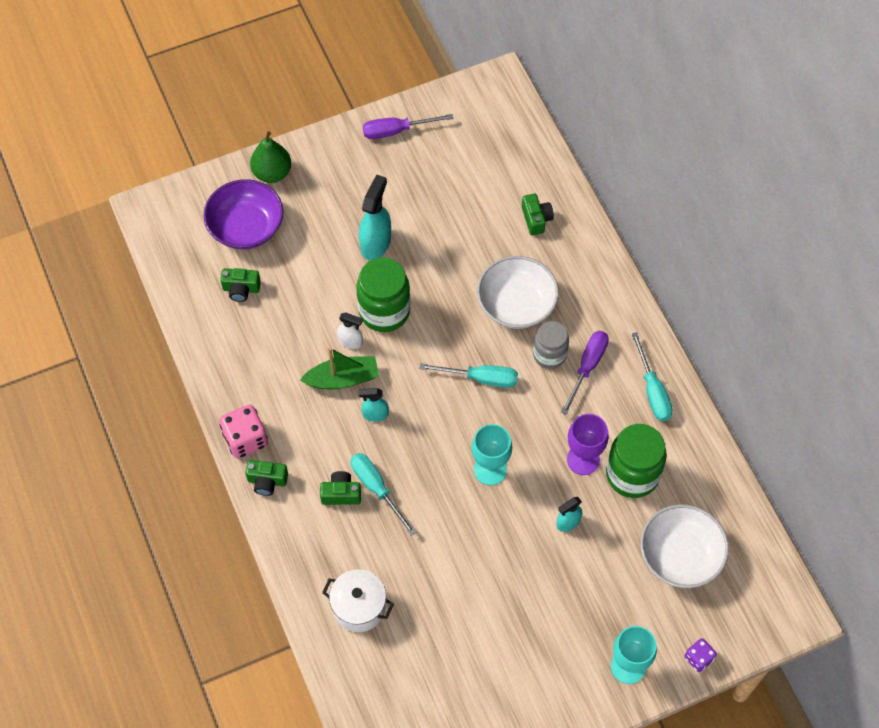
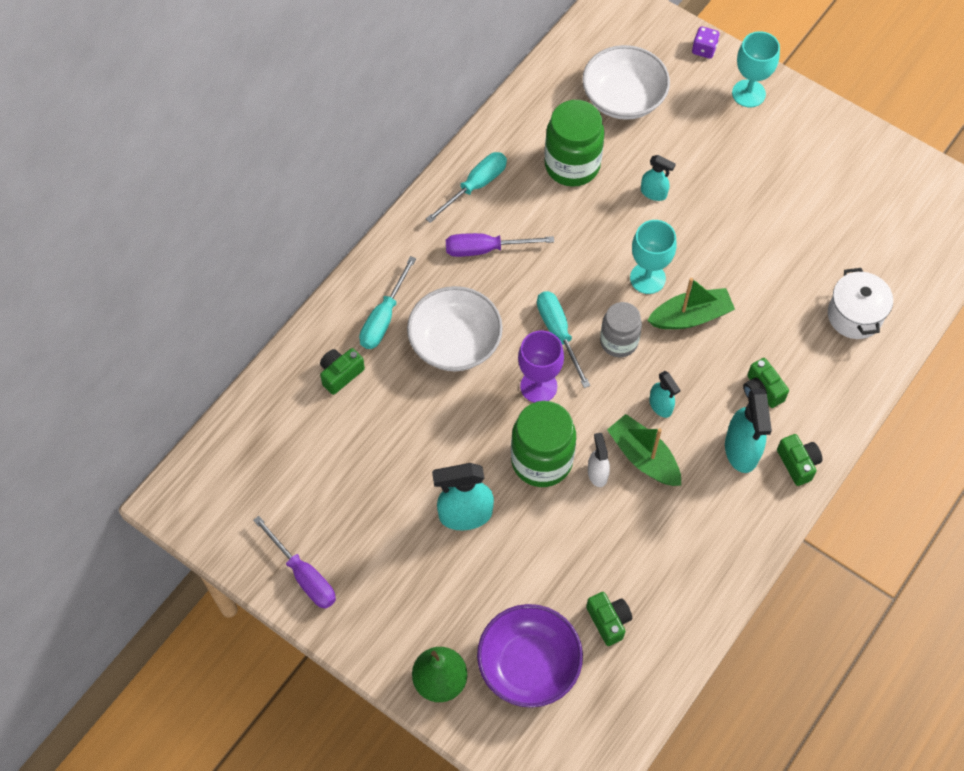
camera: 120 degrees left, 0 degrees up
(245, 439) = (770, 510): pink dice -> none
(303, 448) = (741, 450): none -> turquoise spray bottle
(376, 488) = (734, 363): turquoise screwdriver -> turquoise screwdriver (384, 318)
(436, 481) = (690, 316): none -> green boat
(549, 355) = (493, 287): grey jar -> grey jar (618, 341)
(583, 459) = (584, 209): purple goblet -> purple goblet (538, 386)

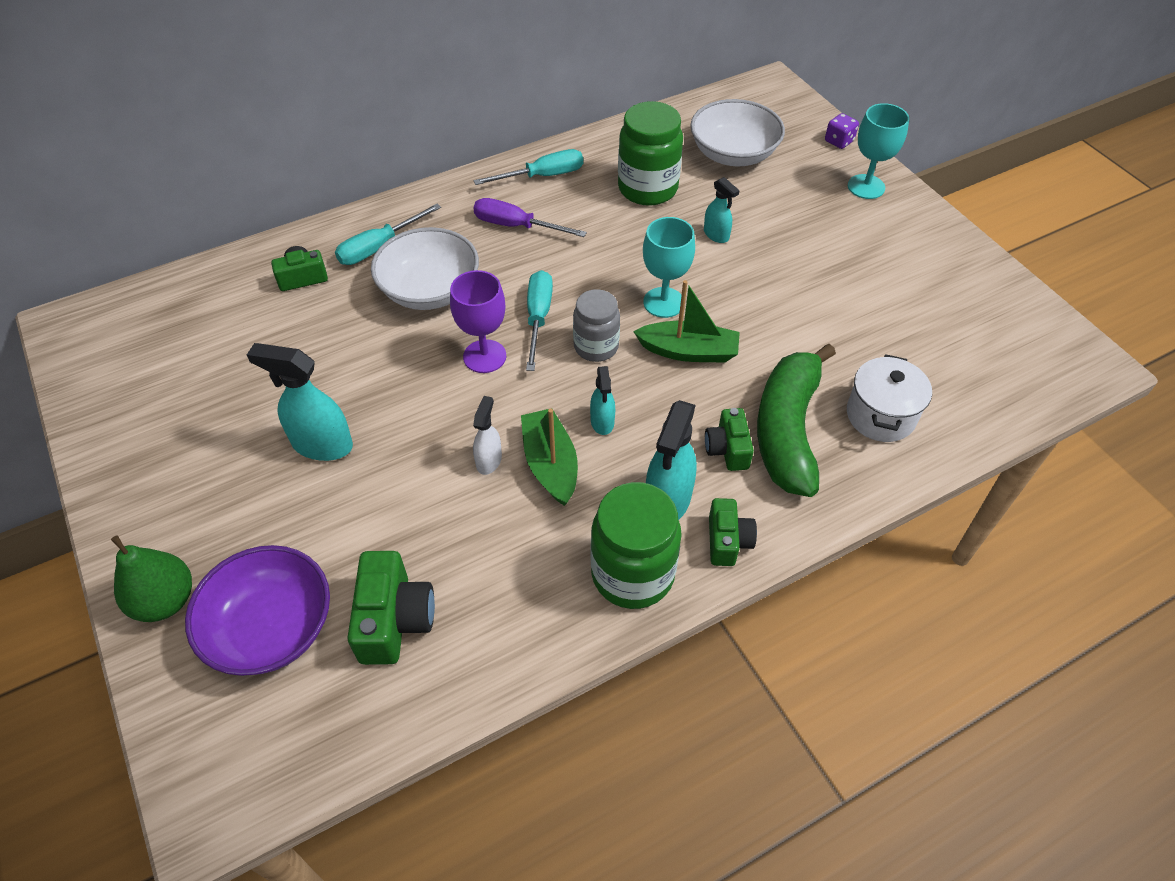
camera: 25 degrees right, 10 degrees down
(303, 575) = (121, 436): purple screwdriver -> none
(541, 460) = (438, 425): green jar -> green jar (632, 574)
(608, 621) = (394, 620): green camera -> green camera, size x1.56
(796, 356) = (788, 430): none -> green banana

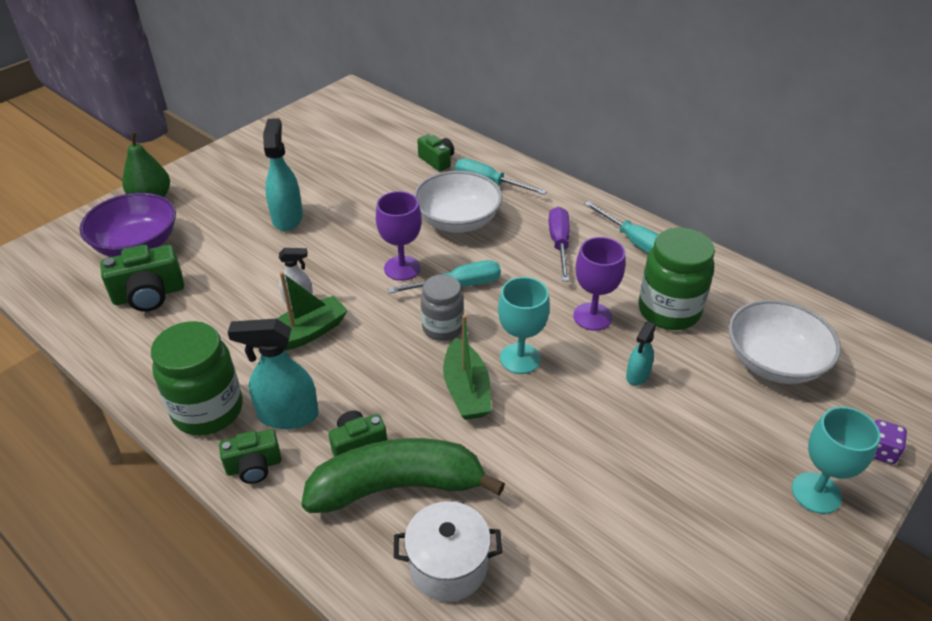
camera: 70 degrees right, 10 degrees down
(602, 422) = (359, 353): turquoise spray bottle -> none
(631, 237) = (592, 316): none -> purple goblet

